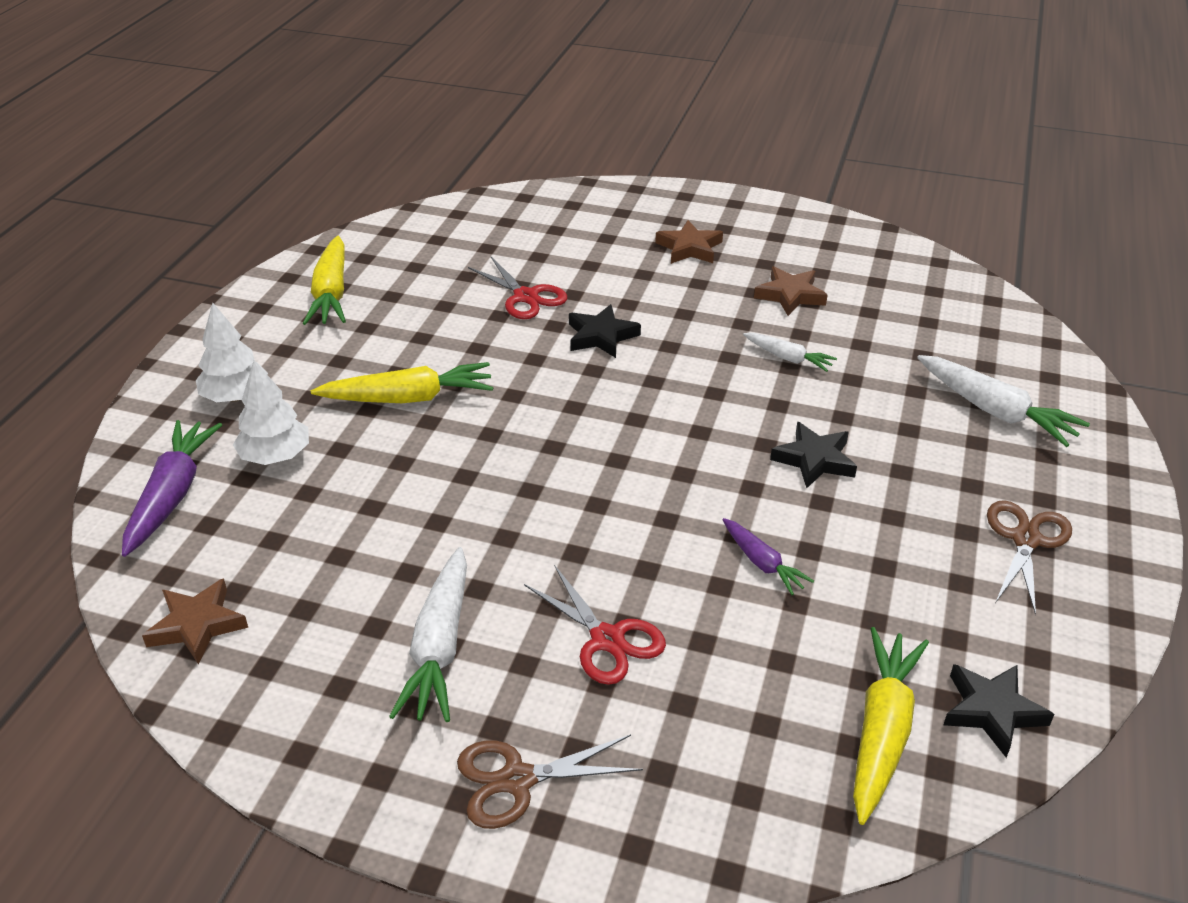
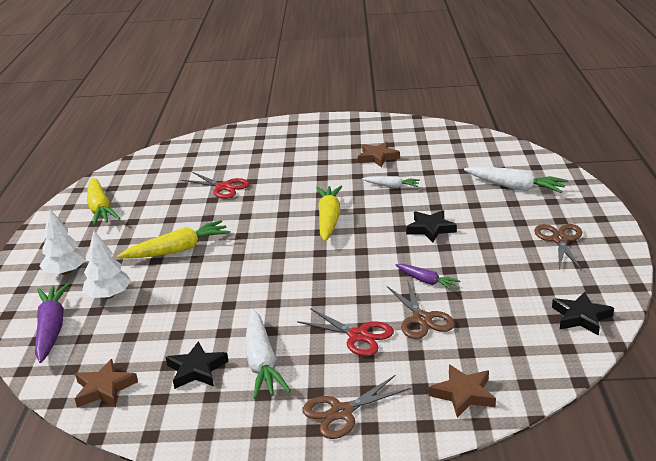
camera: 15 degrees left, 10 degrees down
(601, 336) = (279, 197): black star -> black star (196, 370)
(689, 248) = (308, 146): brown star -> brown star (463, 394)
(721, 636) = (421, 319): none -> brown scissors
(881, 731) = (529, 340): yellow carrot -> yellow carrot (329, 219)

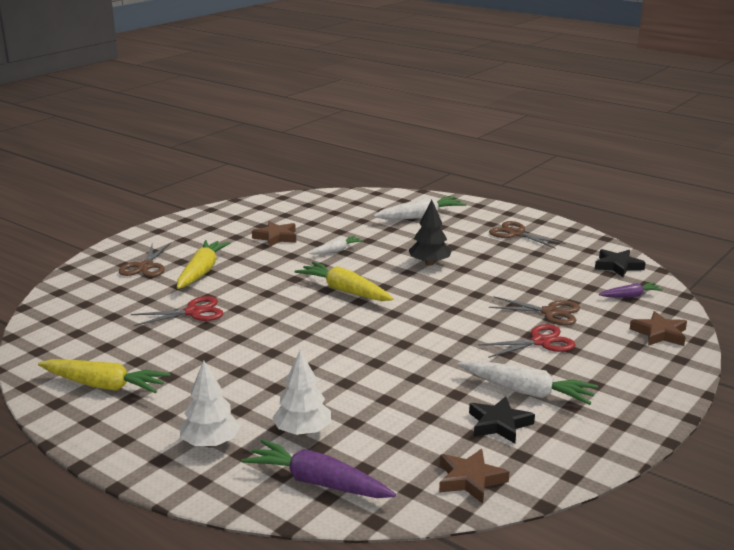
camera: 55 degrees left, 5 degrees down
(178, 250) = (275, 370): yellow carrot -> yellow carrot (201, 272)
(341, 412) = (632, 383): brown scissors -> brown scissors (145, 266)
(426, 281) = (502, 292): purple carrot -> purple carrot (630, 296)
(430, 229) = (429, 263): black star -> black tree

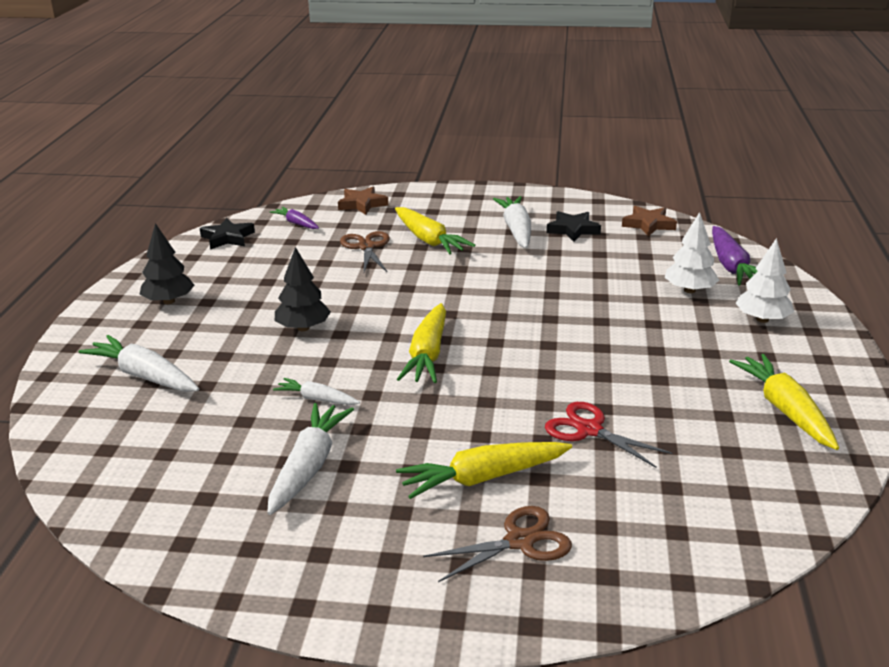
camera: 120 degrees left, 5 degrees up
(276, 237) = (309, 466): brown star -> white carrot
(516, 234) = (169, 301): brown scissors -> black tree
(540, 342) = (429, 240): red scissors -> yellow carrot

